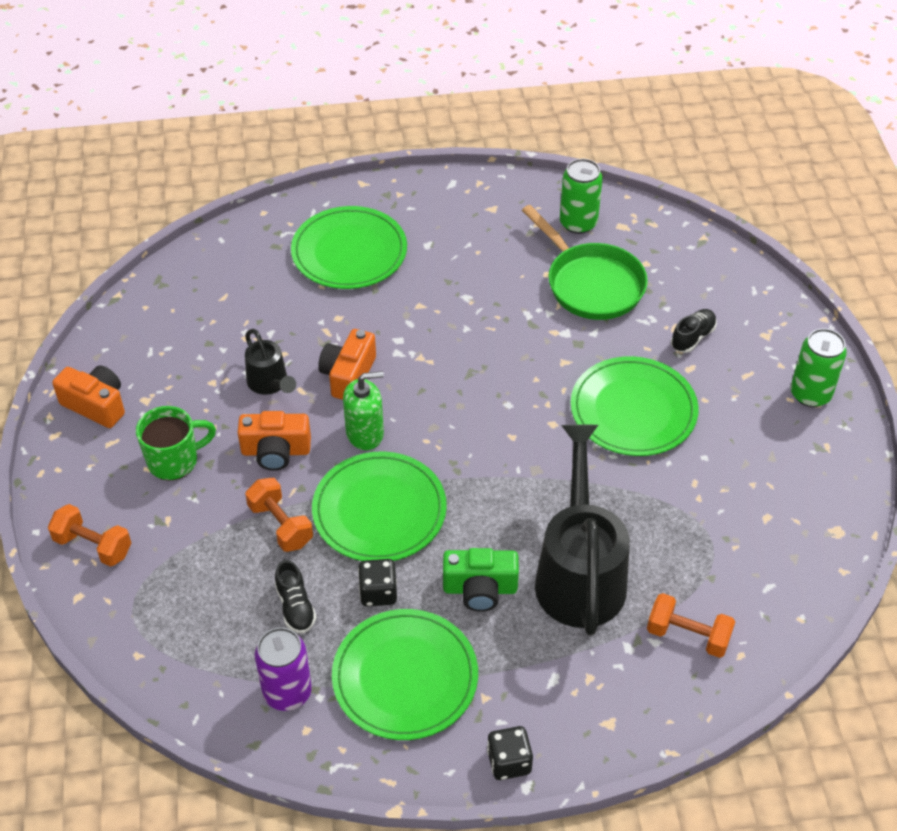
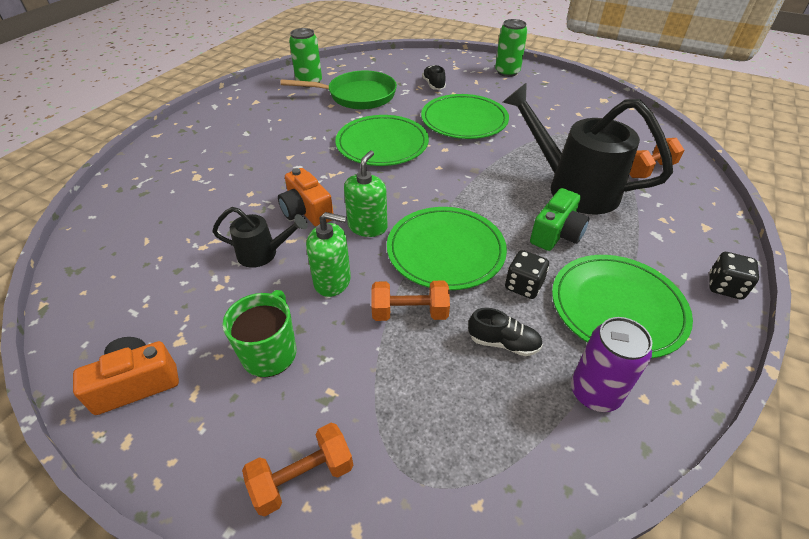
camera: 55 degrees left, 5 degrees down
(276, 451) = (332, 281): orange camera -> green soap dispenser
(349, 252) = (202, 164): green plate -> green plate (382, 144)

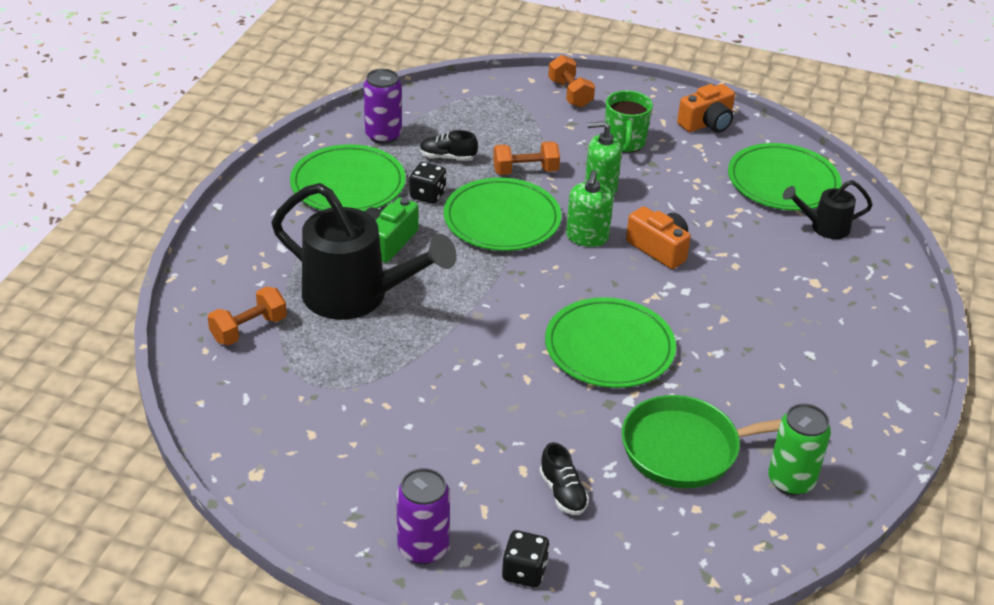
camera: 170 degrees right, 5 degrees down
(263, 254) = (677, 206): black watering can -> black watering can (824, 227)
(303, 477) = (570, 94): orange dumbbell -> orange dumbbell turned 75 degrees counterclockwise
(464, 120) = (498, 403): green plate -> green plate (783, 182)
(507, 72) = (423, 548): green can -> purple can
(724, 287) = (242, 204): black dice -> black dice (524, 571)

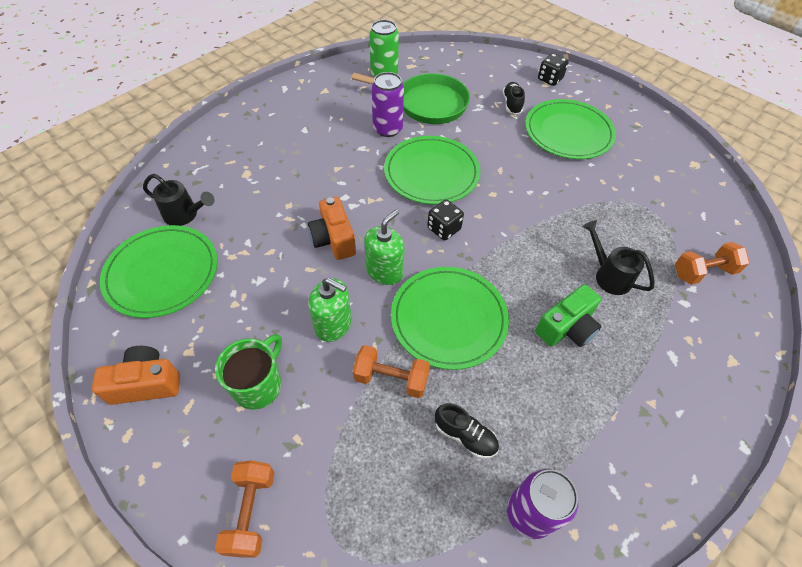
camera: 155 degrees left, 15 degrees up
(348, 184) = (592, 430): green plate -> green plate (568, 132)
(356, 296) = (608, 275): black watering can -> black watering can, size x0.50
(423, 548) = (600, 102): purple can -> purple can (387, 129)
(427, 195) = (509, 379): black dice -> black dice (444, 229)

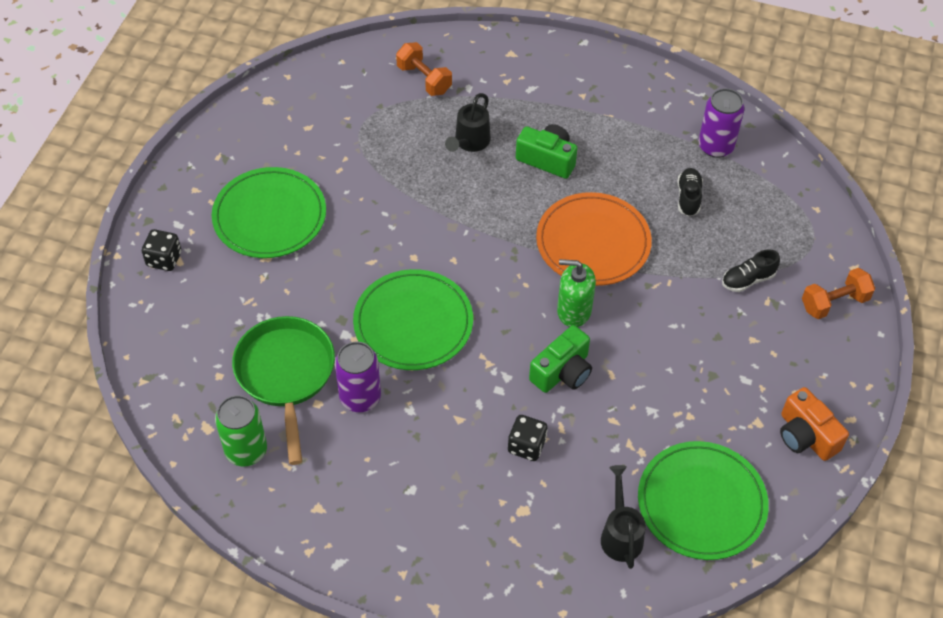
camera: 115 degrees left, 0 degrees up
(258, 385) = (747, 351): green mug -> none
(333, 239) = (562, 372): orange camera -> green camera
(333, 325) = (656, 325): green soap dispenser -> none
(391, 378) = (676, 261): orange dumbbell -> none
(444, 229) = (490, 282): black dice -> black dice (526, 446)
(449, 319) = (593, 242): green plate -> orange plate
(512, 104) = (241, 284): black shoe -> black shoe (748, 280)

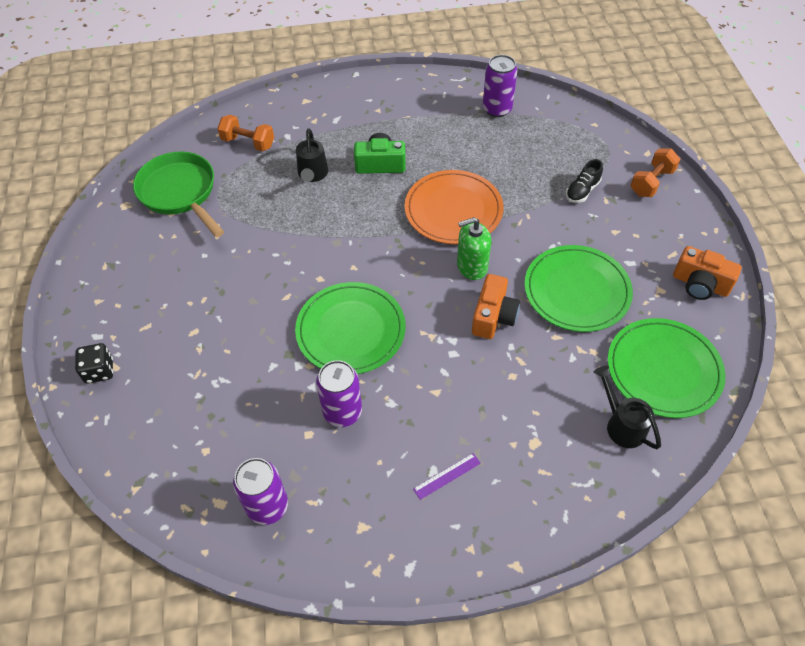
camera: 25 degrees left, 0 degrees up
(246, 450) = (267, 506): green can -> purple can
(269, 216) = (177, 296): green plate -> green plate (577, 291)
(286, 375) = (266, 422): green pan -> green pan (180, 193)
(421, 500) = (447, 476): none -> purple ruler
(526, 446) = (503, 388): black dice -> none
(562, 372) = (493, 316): green camera -> orange camera
(688, 197) = (501, 151): black shoe -> none

